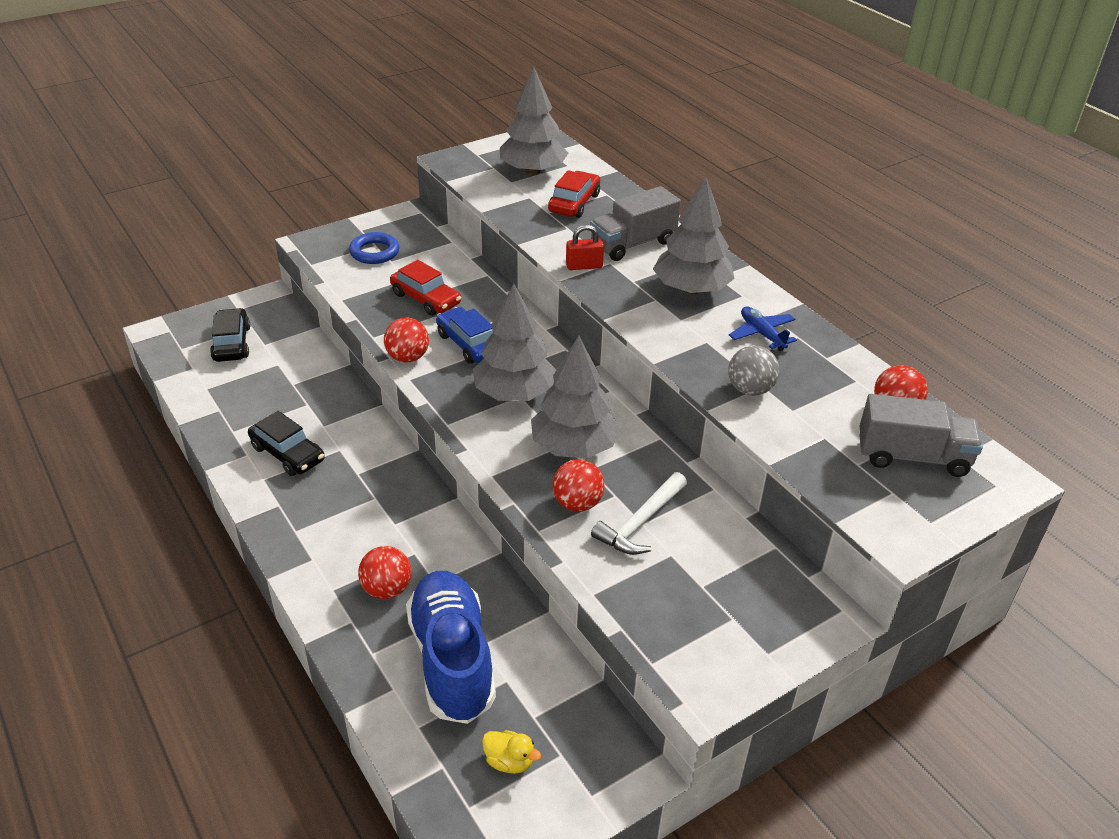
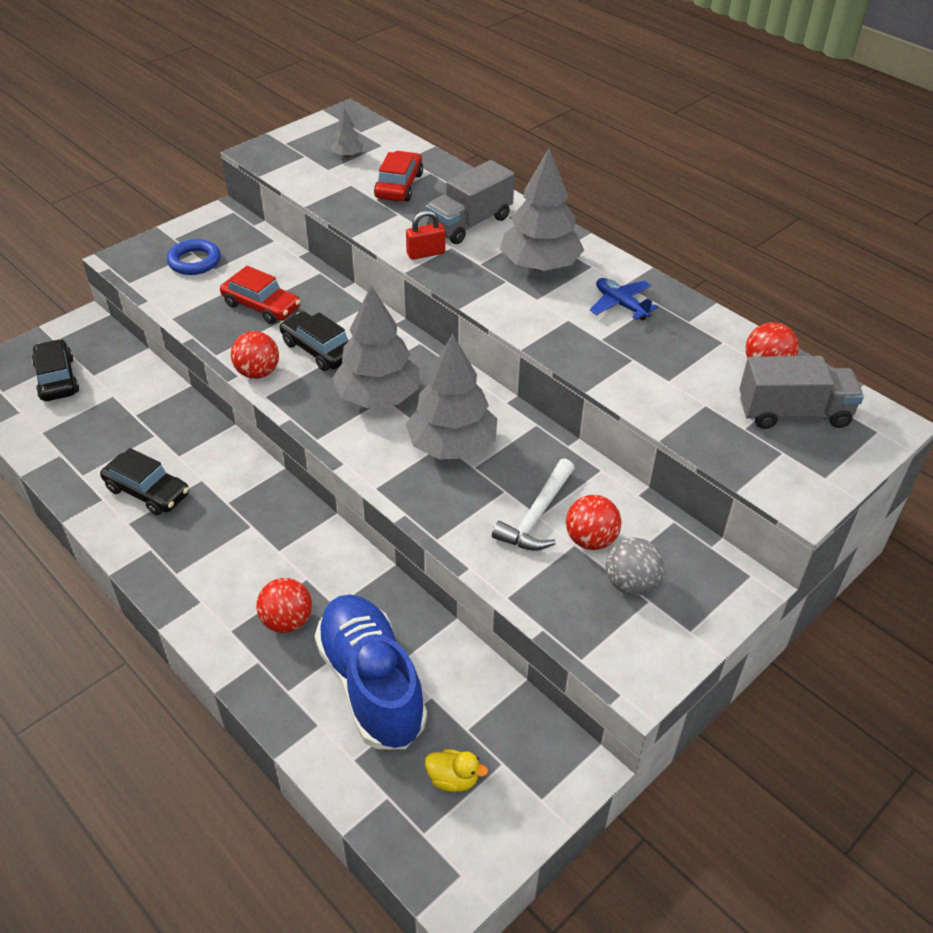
camera: 10 degrees left, 5 degrees up
(469, 344) = (319, 350): blue car -> black car
(532, 171) = (347, 155): grey tree -> grey tree, size x0.45
(577, 503) = (469, 505): red ball -> red ball (590, 540)
(750, 389) = (622, 365): grey ball -> grey ball (631, 583)

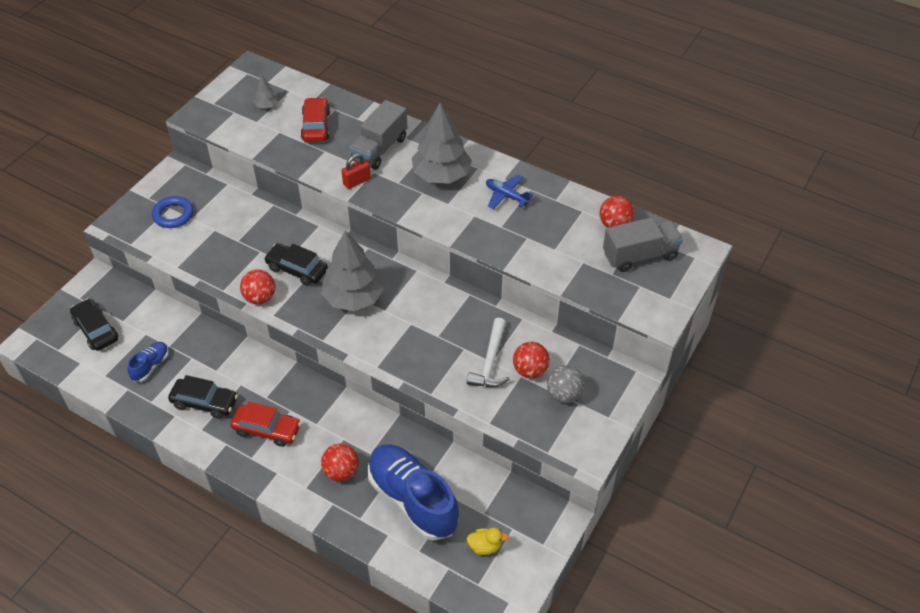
camera: 15 degrees left, 5 degrees up
(102, 433) = (151, 366): none -> blue shoe
(261, 306) = (240, 242): red car -> red car (267, 429)
(452, 445) = (417, 323): grey tree -> none

